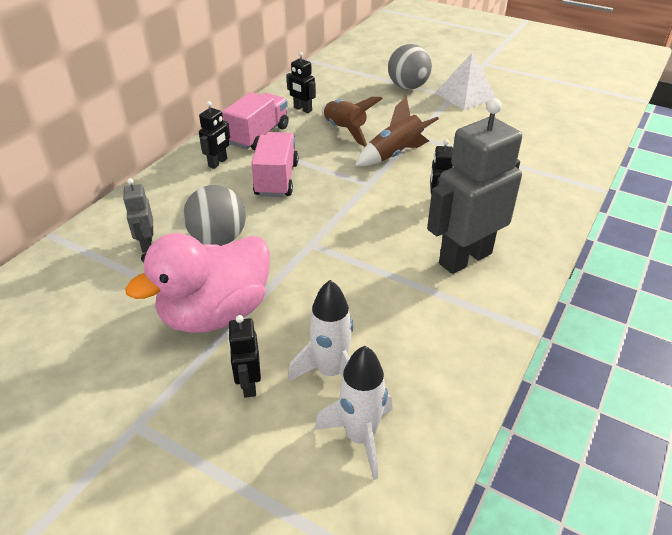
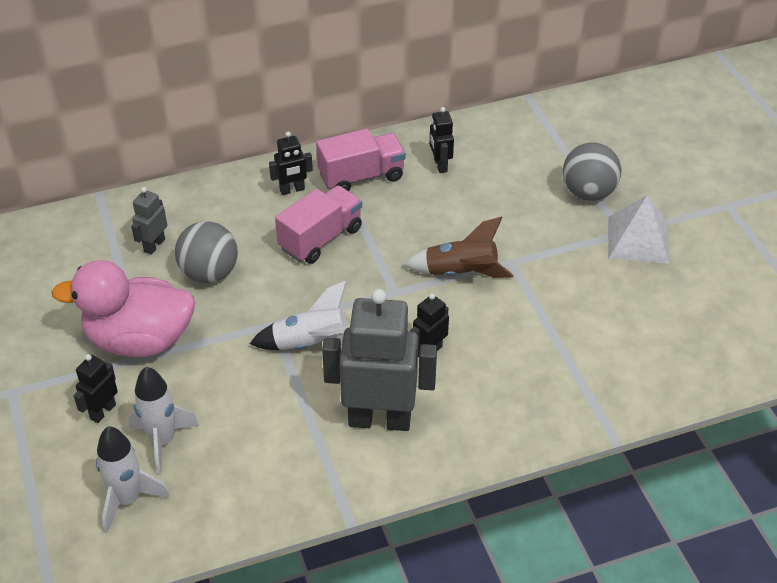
camera: 40 degrees right, 5 degrees up
(345, 131) = (448, 216): brown rocket -> none
(355, 241) = (311, 344): none -> white rocket

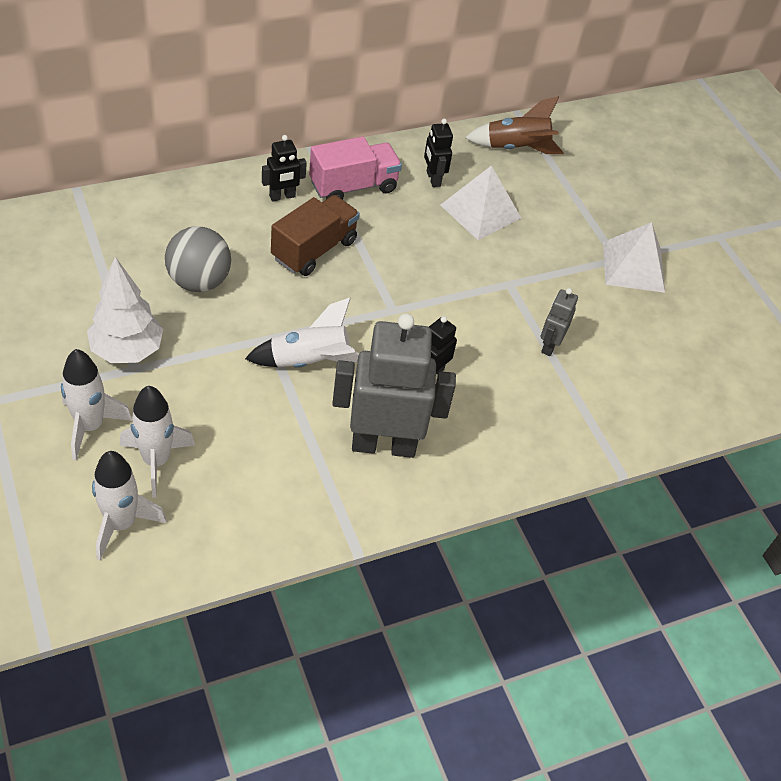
camera: 10 degrees left, 5 degrees up
(102, 411) = (90, 427): black robot -> white rocket
(139, 340) = (127, 350): pink duck -> white tree
(154, 245) = (138, 248): grey robot -> grey robot (549, 345)
(320, 238) = (314, 249): pink truck -> brown truck
(460, 273) = (459, 293): brown rocket -> brown rocket (516, 148)
(485, 193) = (480, 211): none -> white pyramid
(588, 193) = (582, 216): grey ball -> none

